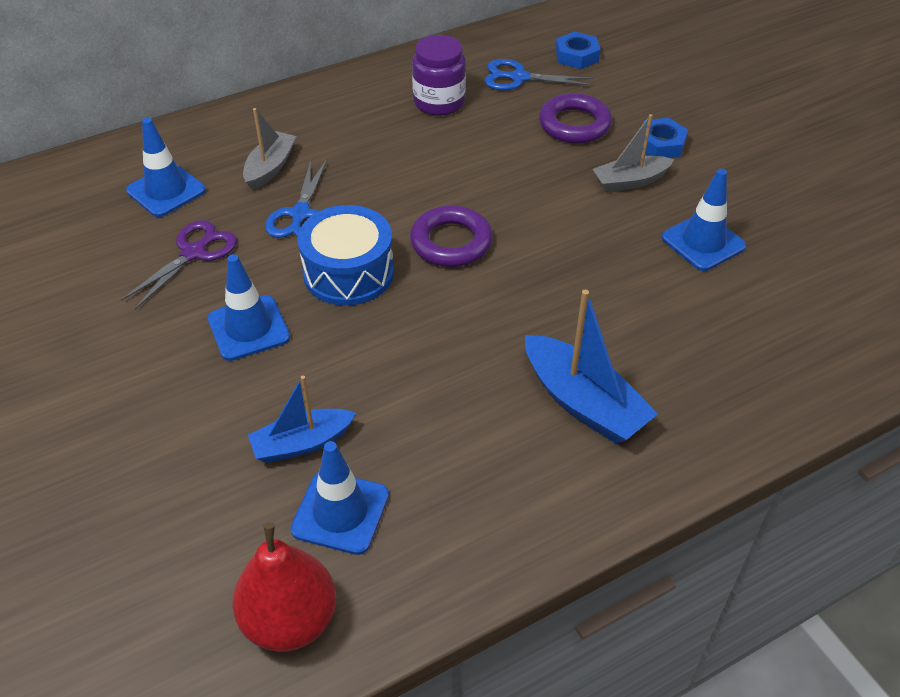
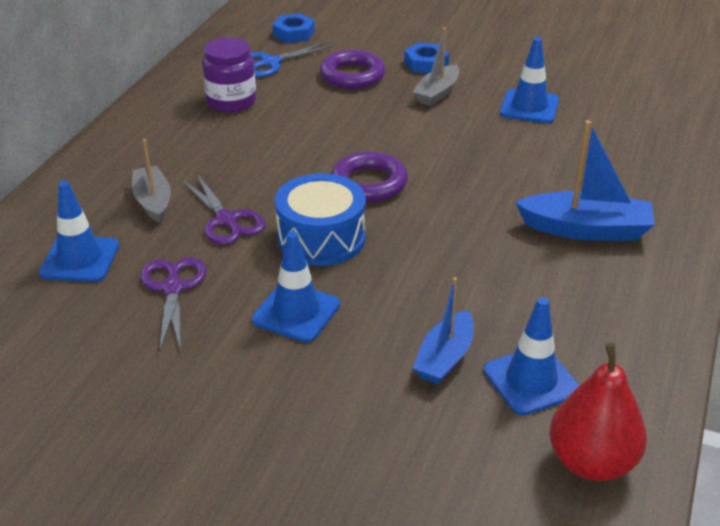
camera: 40 degrees left, 10 degrees down
(300, 214) = (226, 220): blue scissors -> purple scissors

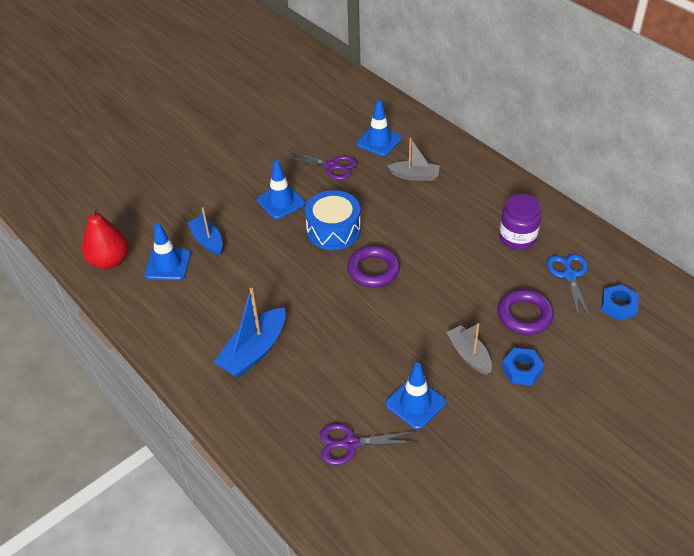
camera: 120 degrees right, 10 degrees up
(226, 220) = (377, 199): purple scissors -> purple scissors (350, 443)

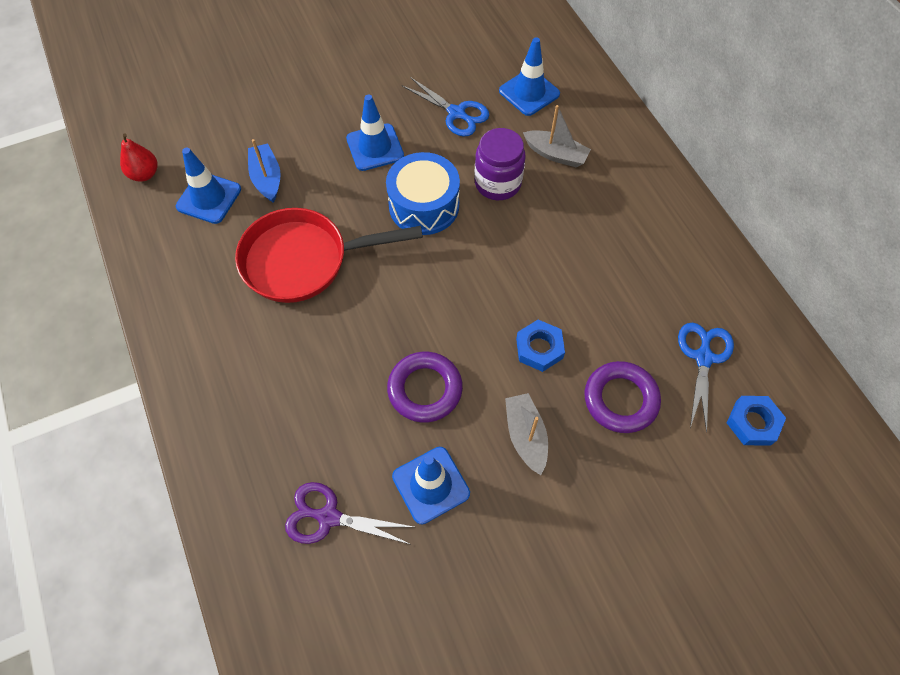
camera: 15 degrees right, 15 degrees up
(109, 261) = (144, 174): red pear -> red pear, size x0.61
(254, 351) = (263, 349): blue boat -> none
(259, 287) = (304, 261): none -> red pan
(331, 166) = (456, 113): purple scissors -> blue scissors
(373, 270) = (451, 276): purple ring -> purple ring (425, 389)
(517, 237) = (655, 281): purple jar -> purple jar (498, 183)
(522, 369) = (586, 479): blue nut -> blue nut (539, 348)

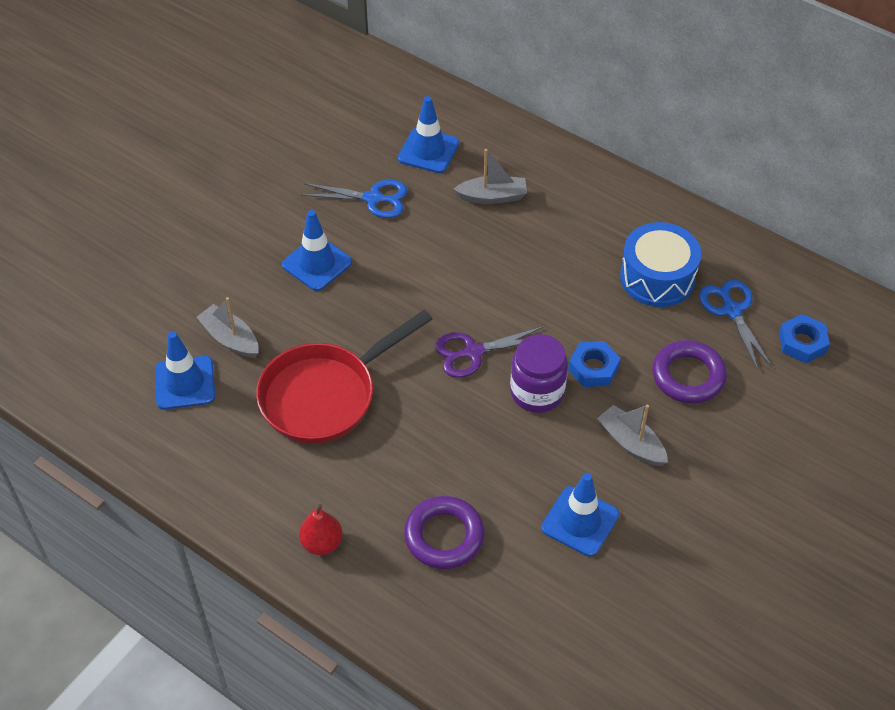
camera: 30 degrees left, 10 degrees down
(144, 174) = (98, 391): red pear -> red pear (322, 543)
(267, 178) = (230, 339): blue boat -> grey boat
(329, 517) = (512, 592): purple scissors -> purple scissors (473, 352)
(424, 205) = (403, 295): blue drum -> blue drum (657, 277)
(425, 389) = (519, 449): purple ring -> purple ring (444, 536)
(498, 183) = (457, 245): purple jar -> purple jar (537, 392)

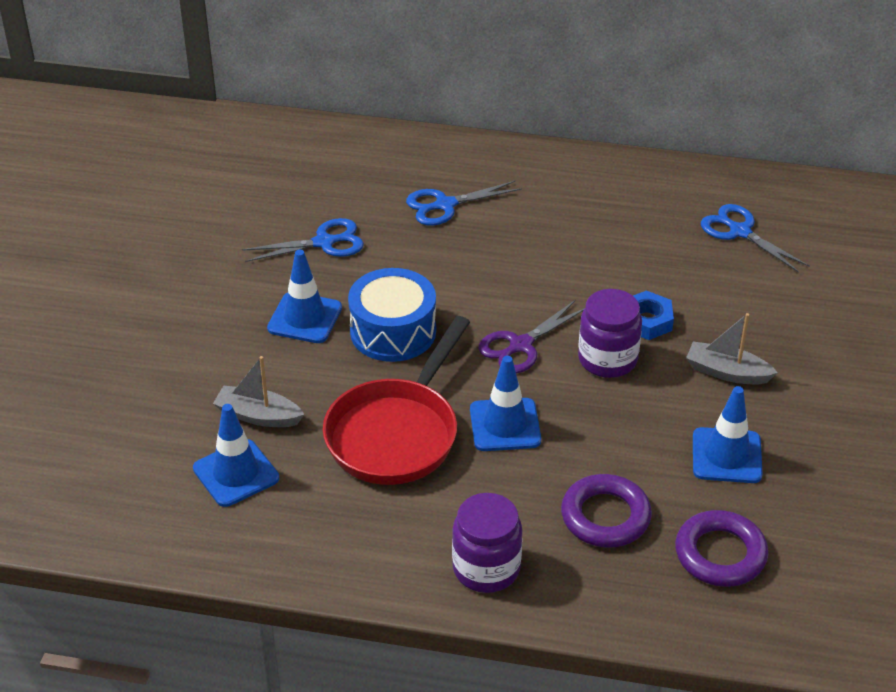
camera: 25 degrees left, 10 degrees down
(322, 543) = (486, 568): red pear -> purple jar
(428, 151) = (352, 184): blue traffic cone -> blue traffic cone (505, 425)
(492, 197) = (445, 205): grey boat -> blue scissors
(657, 277) = (652, 225): blue drum -> blue drum (393, 331)
(688, 376) = (739, 298): purple ring -> purple ring (720, 554)
(802, 342) = (821, 238): blue nut -> none

